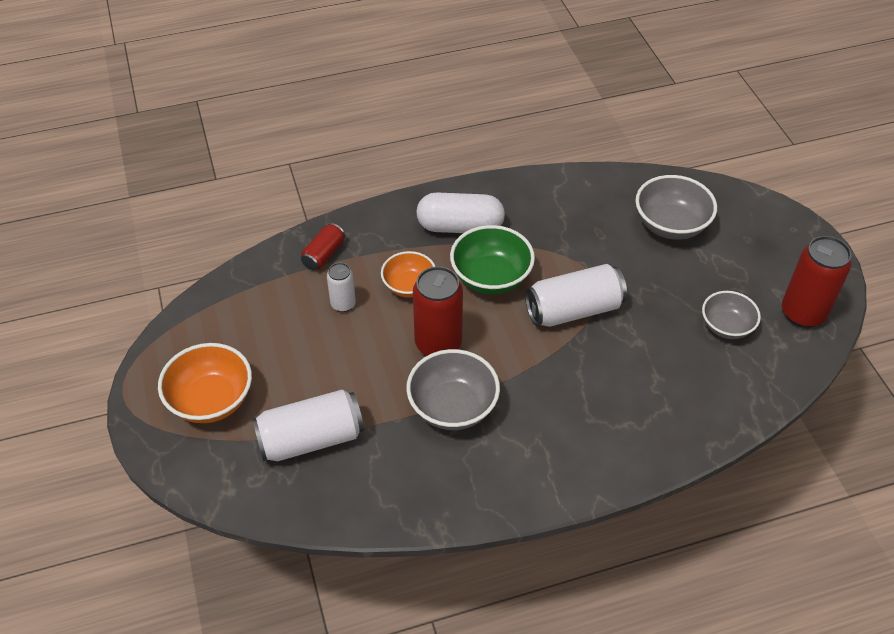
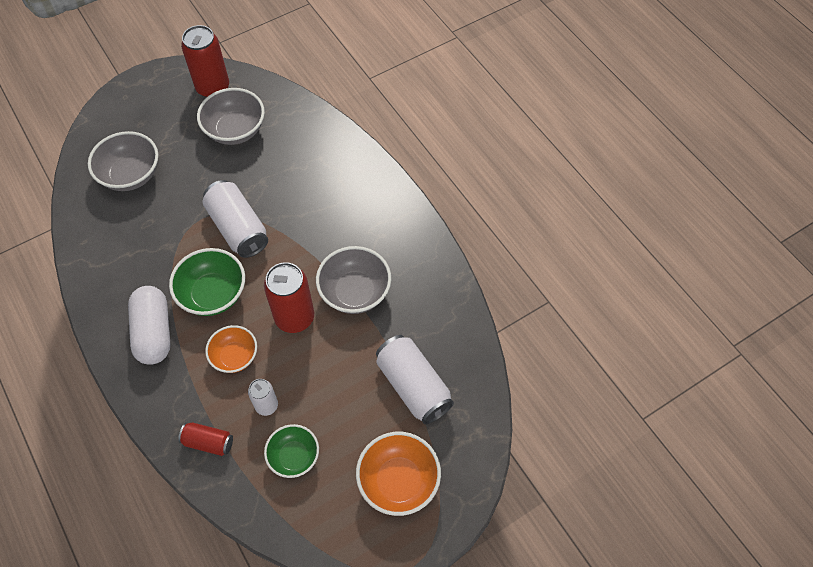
camera: 105 degrees left, 10 degrees up
(279, 317) = (294, 457): none -> green bowl
(726, 326) = (235, 130): grey bowl -> grey bowl, size x1.51

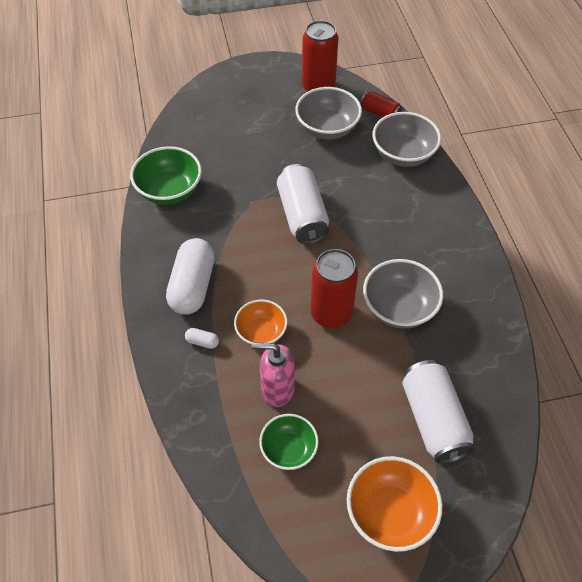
camera: 20 degrees right, 5 degrees down
(131, 175) = (219, 142): grey bowl -> grey bowl (403, 154)
(182, 384) = (202, 342): none -> white capsule
(208, 442) = (209, 406): red can -> red can (380, 113)
(213, 294) = (259, 268): green bowl -> green bowl (169, 191)
(266, 405) = (277, 389): white can -> pink soap dispenser

